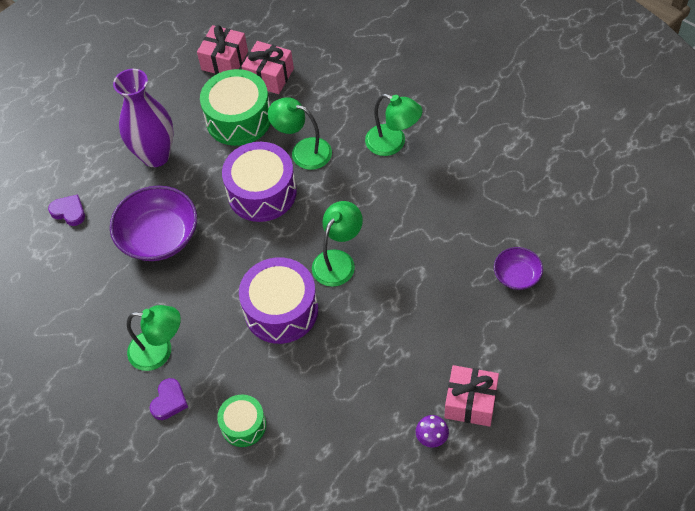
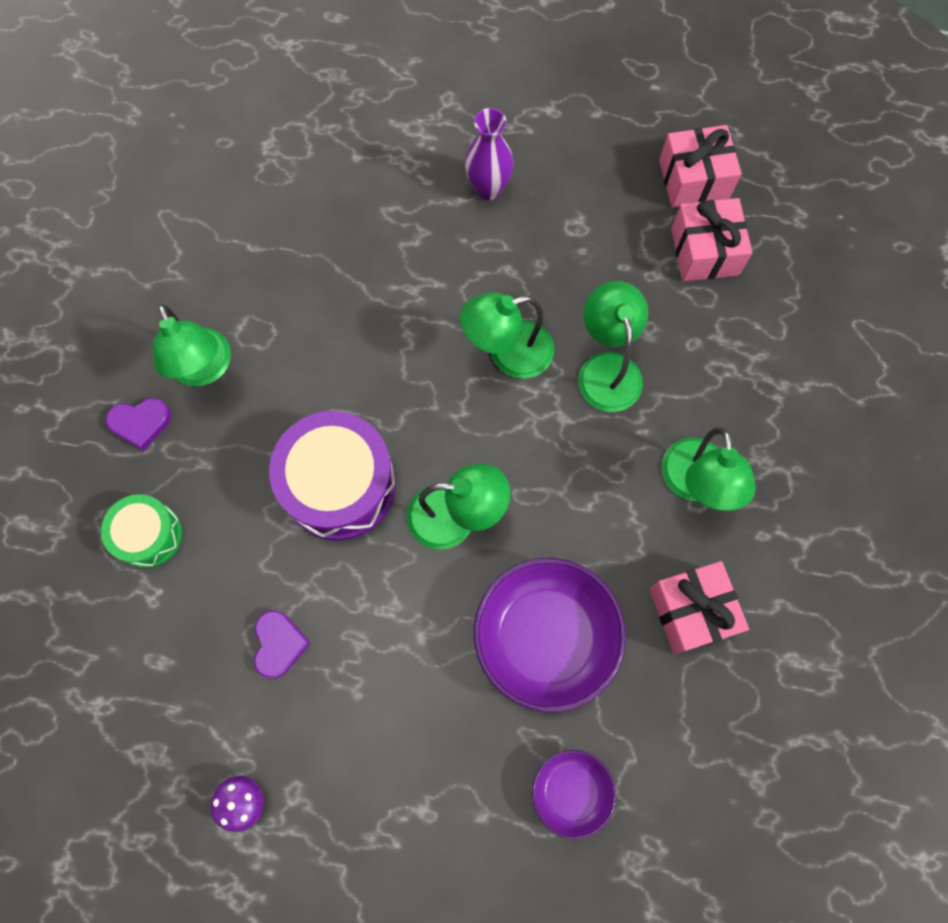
camera: 55 degrees right, 15 degrees up
(69, 212) = (347, 142): purple heart -> purple heart (279, 644)
(155, 155) = (488, 189): purple vase -> purple vase, size x0.60
(159, 236) = (368, 267): purple bowl -> purple bowl (545, 637)
(238, 119) = (609, 254): green drum -> none
(262, 192) = (508, 354): purple drum -> green lamp
(470, 402) = (325, 829): pink gift -> pink gift (691, 611)

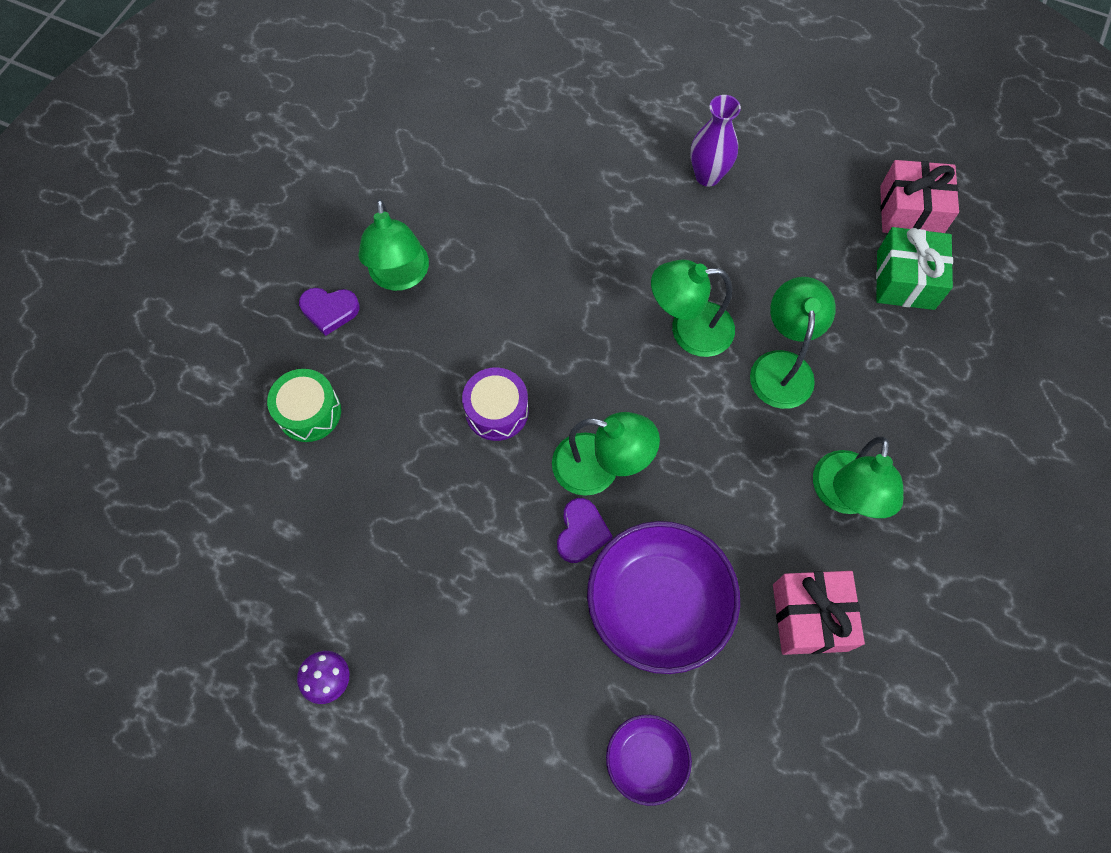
camera: 15 degrees right, 5 degrees down
(279, 644) = (401, 542): purple heart -> purple heart (581, 532)
(339, 485) = (497, 411): purple drum -> purple drum, size x0.58
(704, 251) = (905, 280): pink gift -> green gift

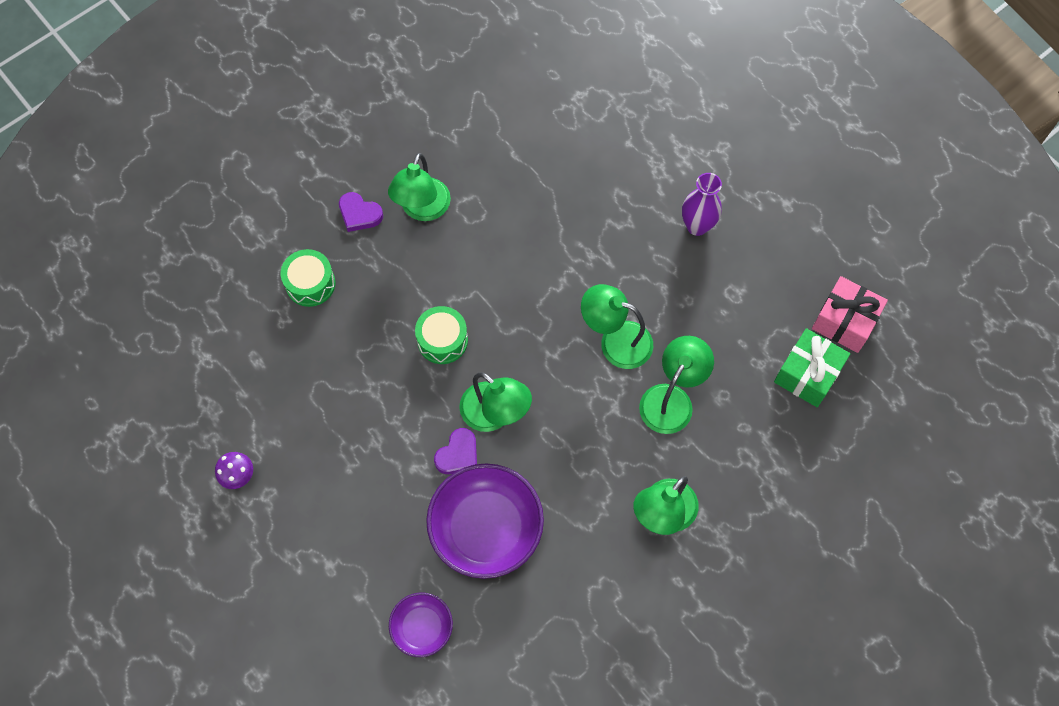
camera: 25 degrees right, 0 degrees up
(497, 411) = (442, 340): purple drum -> green drum
(810, 617) = (589, 587): pink gift -> none

